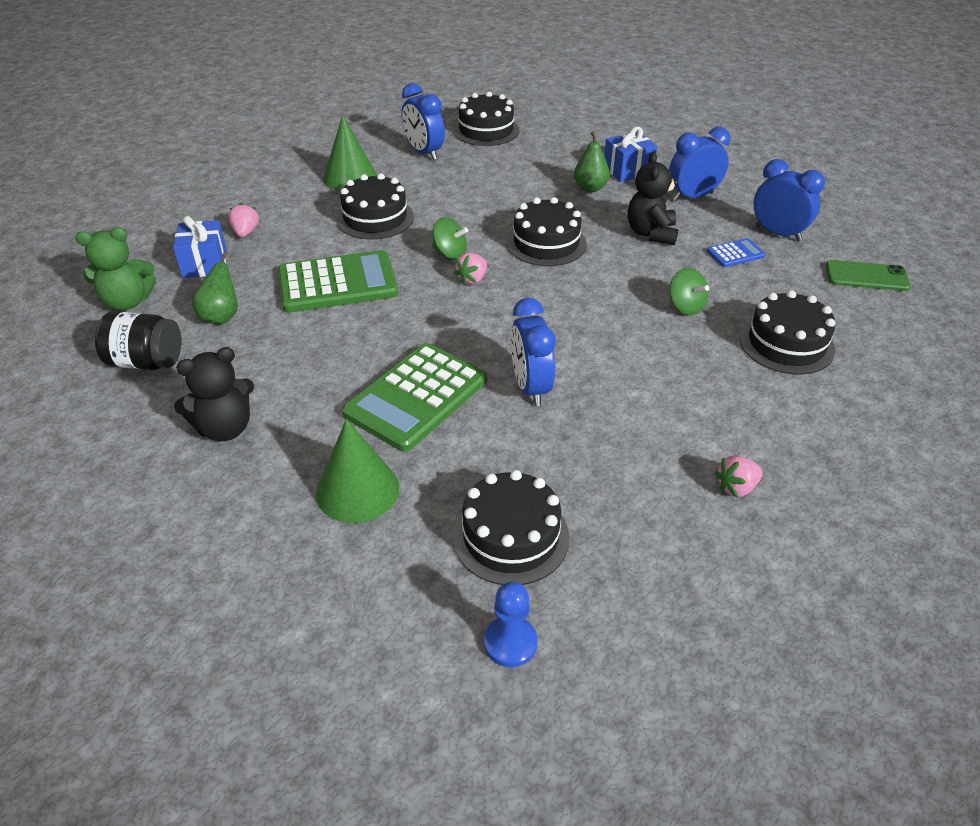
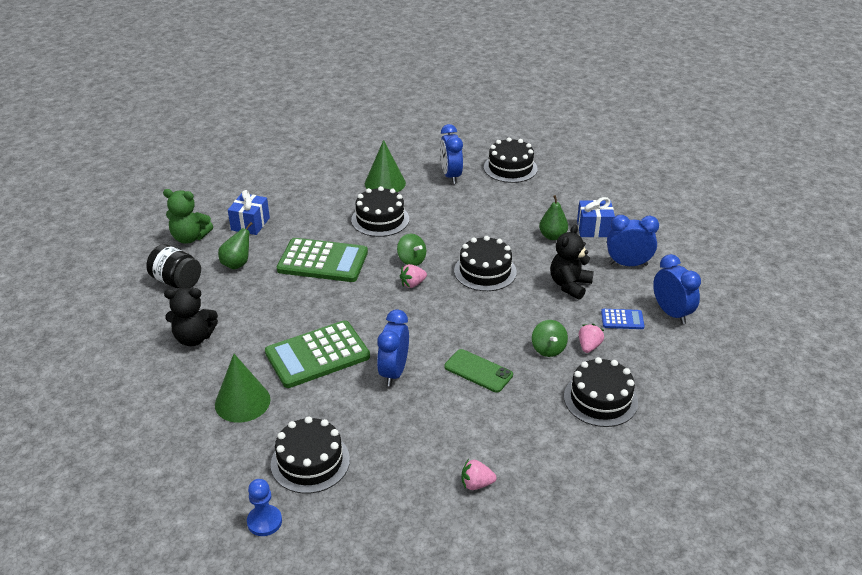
camera: 25 degrees right, 5 degrees down
(245, 232) = (289, 208): pink strawberry -> pink strawberry (589, 346)
(866, 276) = (713, 368): green phone -> green phone (478, 371)

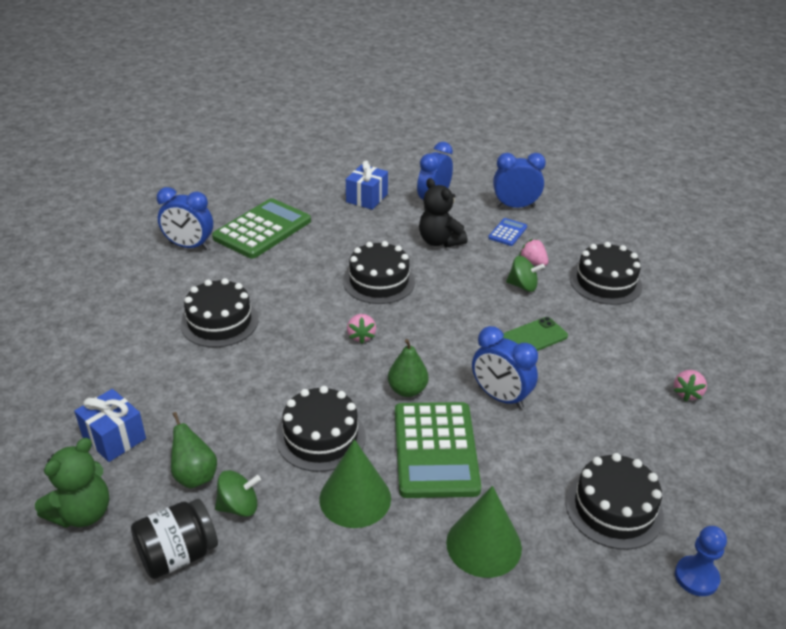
camera: 65 degrees left, 0 degrees up
(194, 338) = (325, 565): black teddy bear -> none
(323, 261) = (259, 393): green calculator -> green calculator (262, 229)
(385, 183) = (150, 295): green cone -> green cone (355, 498)
(411, 260) = (318, 323): green spinning top -> green spinning top (239, 506)
(510, 168) = (218, 206): black cake -> black cake (321, 437)
(552, 236) = (357, 223): green pear -> green pear (407, 390)

